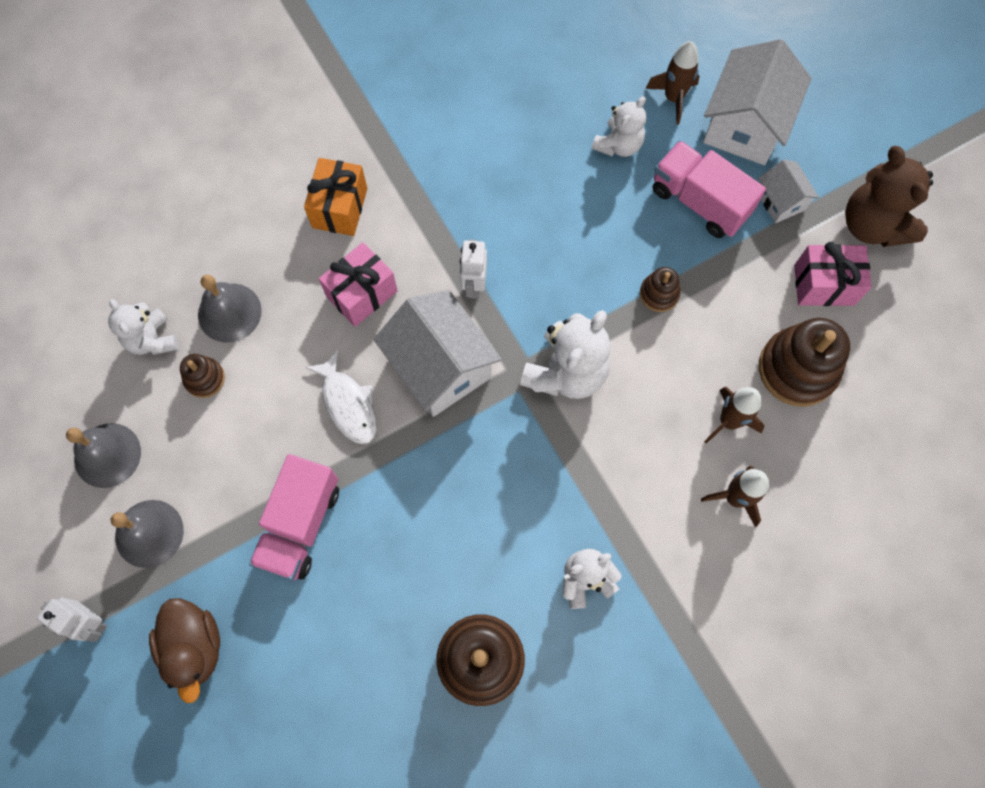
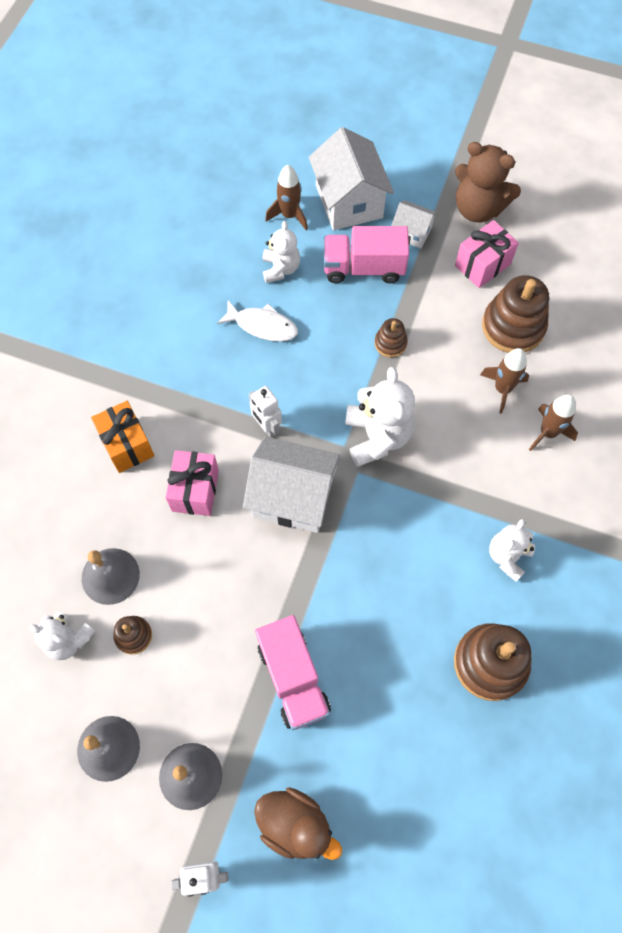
camera: 40 degrees left, 5 degrees down
(348, 404) = (252, 570): white fish -> white fish (262, 326)

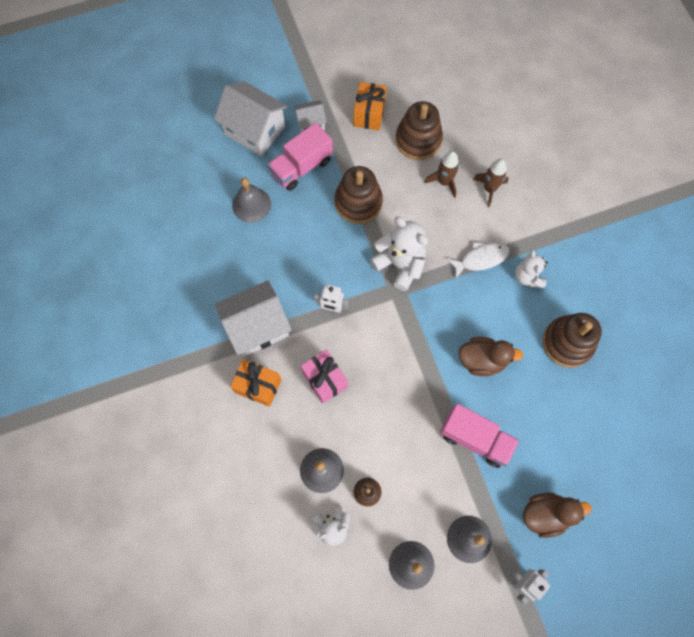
camera: 40 degrees left, 5 degrees up
(262, 326) = (273, 249): white fish -> white fish (481, 259)
(280, 269) = (251, 204): white teddy bear -> grey bell
(289, 215) = (225, 166): brown rocket -> none
(293, 497) = (384, 338): white house -> white house (257, 327)
(375, 603) = (482, 360): none -> brown duck
(390, 343) = (358, 202): brown stacking toy -> brown stacking toy, size x1.96
(478, 209) = (336, 80): brown teddy bear -> none
(482, 265) = (369, 114): pink gift -> orange gift

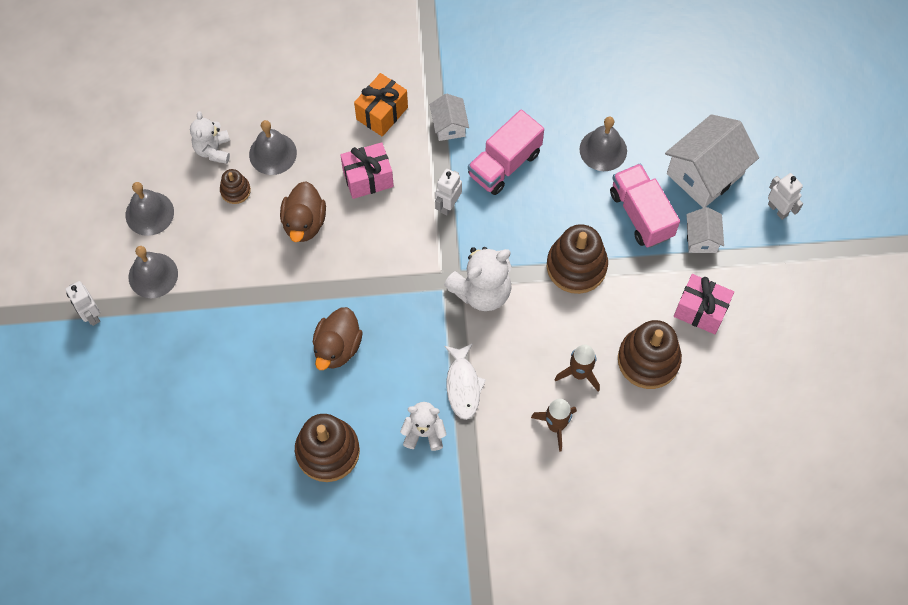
camera: 105 degrees right, 5 degrees down
(257, 327) = (449, 126): white house -> white house, size x0.53
(273, 79) = (778, 209): none -> white robot
(369, 114) = (700, 311): orange gift -> pink gift
(475, 438) = (252, 313): pink truck -> pink truck (504, 164)
(545, 514) = (148, 359): brown duck -> brown duck (304, 223)

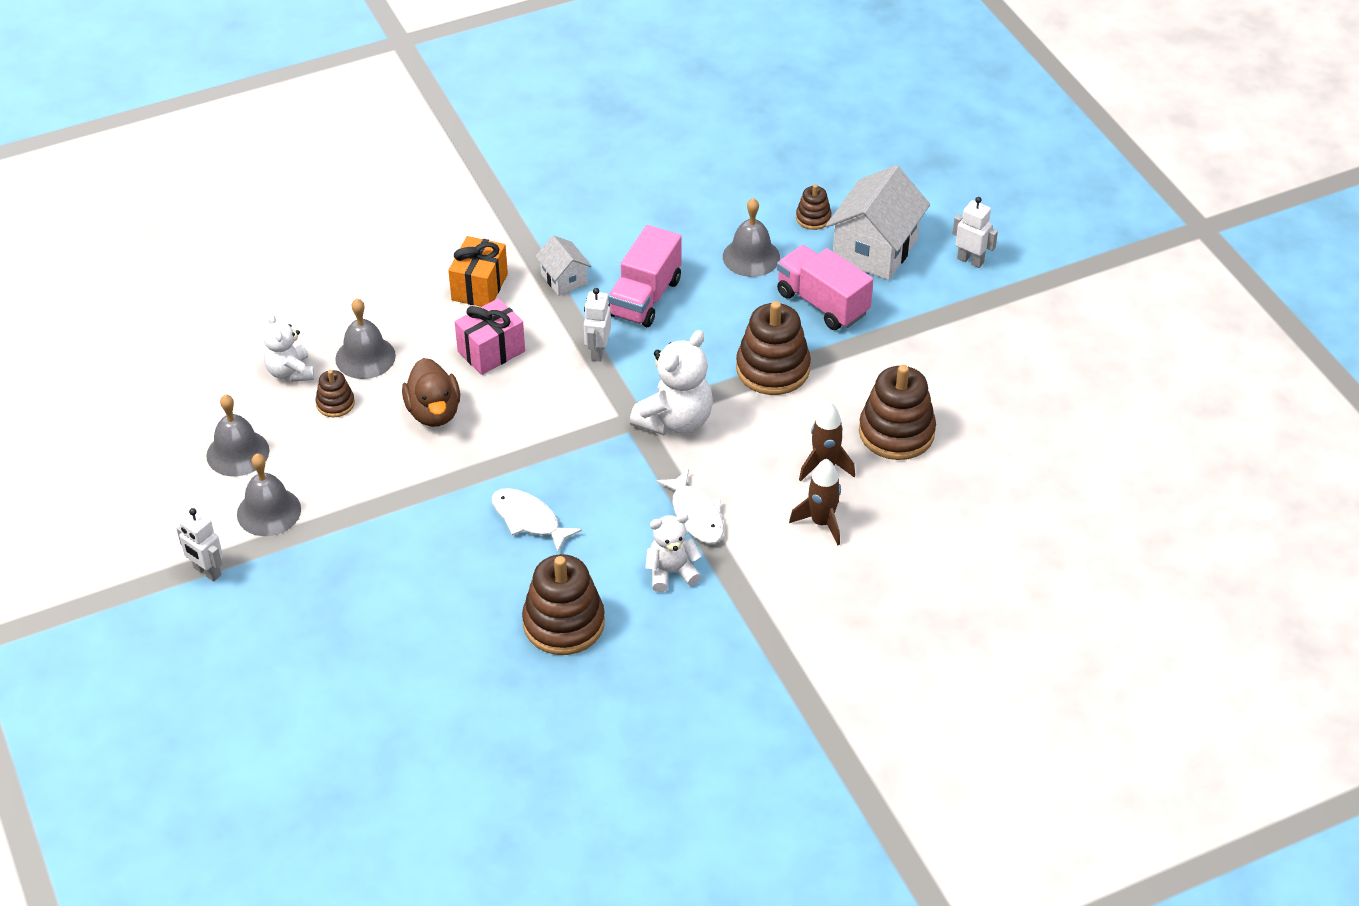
camera: 20 degrees left, 20 degrees down
(337, 347) = (529, 520): brown duck -> white fish
(668, 126) = (813, 218): none -> brown stacking toy
(700, 311) = (932, 372): pink gift -> none
(701, 238) = (900, 307): white house -> none

